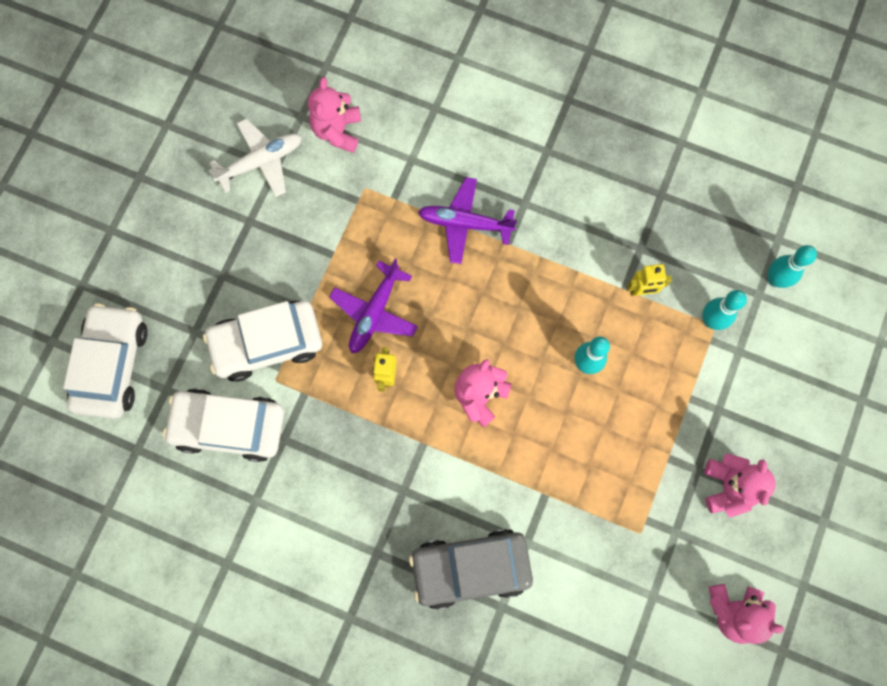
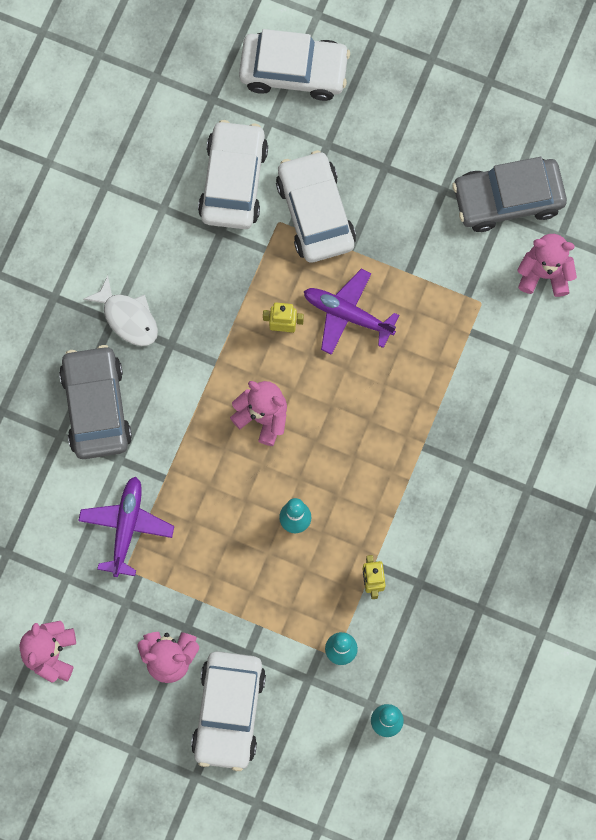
camera: 90 degrees right, 0 degrees up
(261, 162) = (507, 199): white plane -> grey car
(374, 536) = (128, 317): none -> white fish
(464, 223) = (443, 403): purple plane -> purple plane (126, 526)
(777, 427) = (228, 712): none -> white car

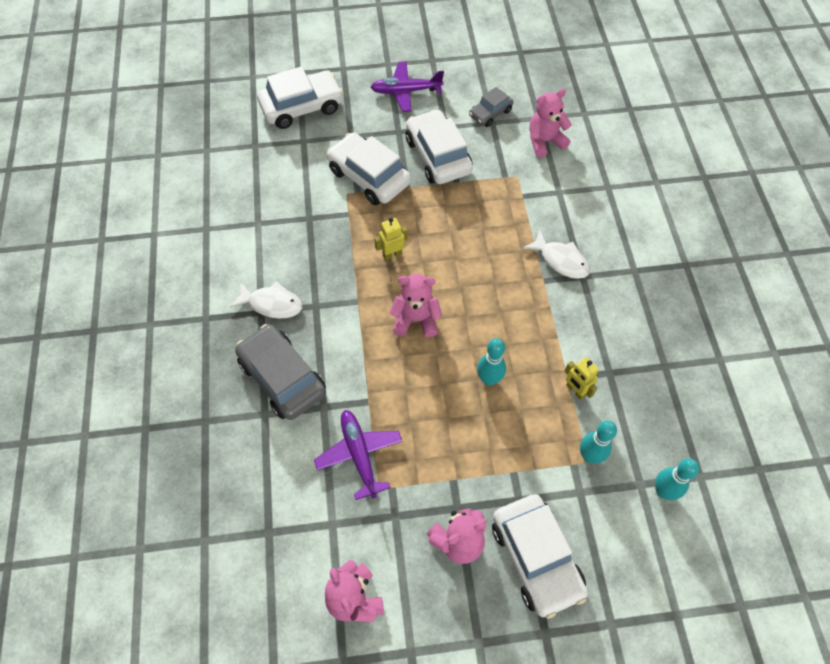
camera: 30 degrees left, 15 degrees down
(233, 181) = (299, 184): white car -> white car (438, 156)
(347, 314) = (432, 225): purple plane -> purple plane (405, 91)
(457, 433) = (561, 260): none -> white fish
(507, 199) = (490, 113): grey car -> grey car, size x0.56

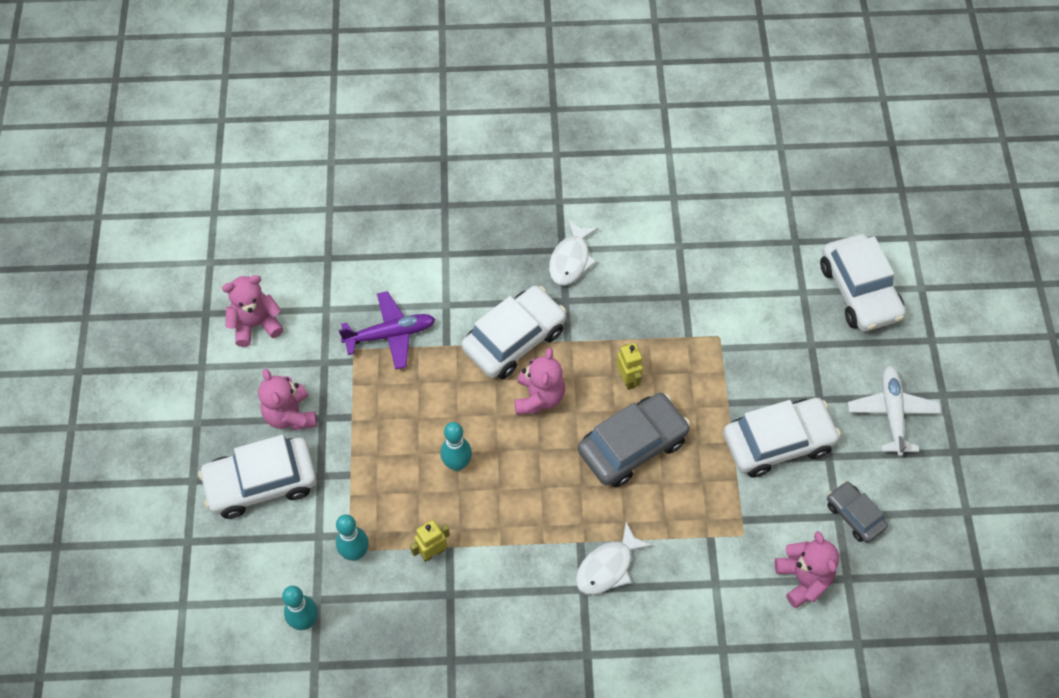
camera: 95 degrees right, 0 degrees up
(282, 378) = (482, 269): grey car -> grey car (632, 446)
(369, 177) = (744, 361): white car -> white car (514, 339)
(405, 91) = (892, 413): purple plane -> white plane

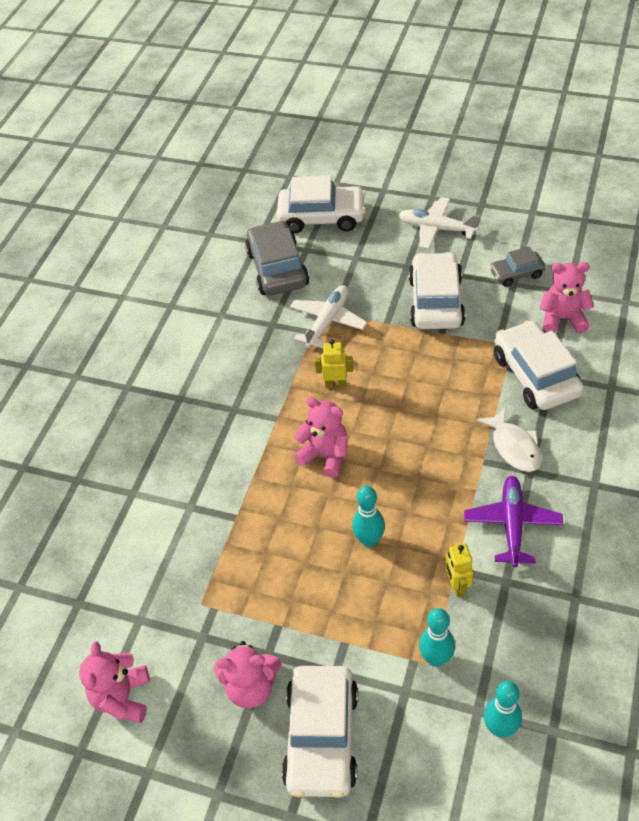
camera: 65 degrees left, 10 degrees down
(390, 334) = (200, 564): purple plane -> purple plane (512, 524)
(514, 339) = (256, 459): white car -> white car (535, 375)
(571, 260) = (194, 394): white fish -> none
(632, 446) = (402, 398): grey car -> grey car (277, 268)
(708, 346) = (328, 321): none -> white plane

